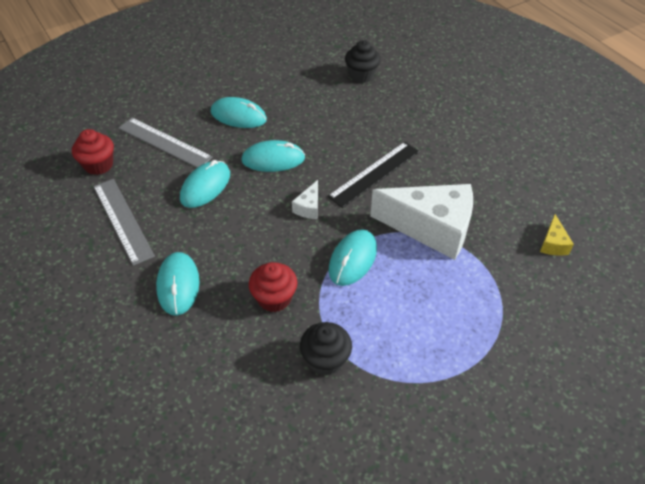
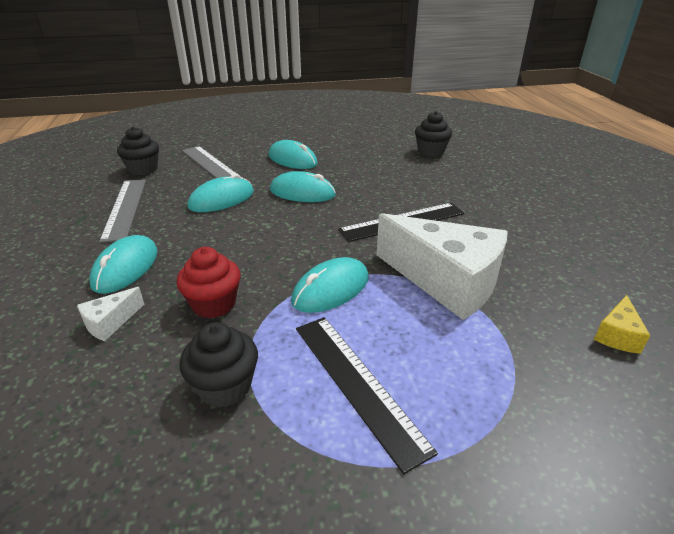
camera: 20 degrees right, 15 degrees down
(99, 165) = (143, 169): red cupcake -> black cupcake
(309, 207) = (312, 234): white cheese -> white cheese (110, 323)
(408, 330) = (357, 383): none -> black ruler

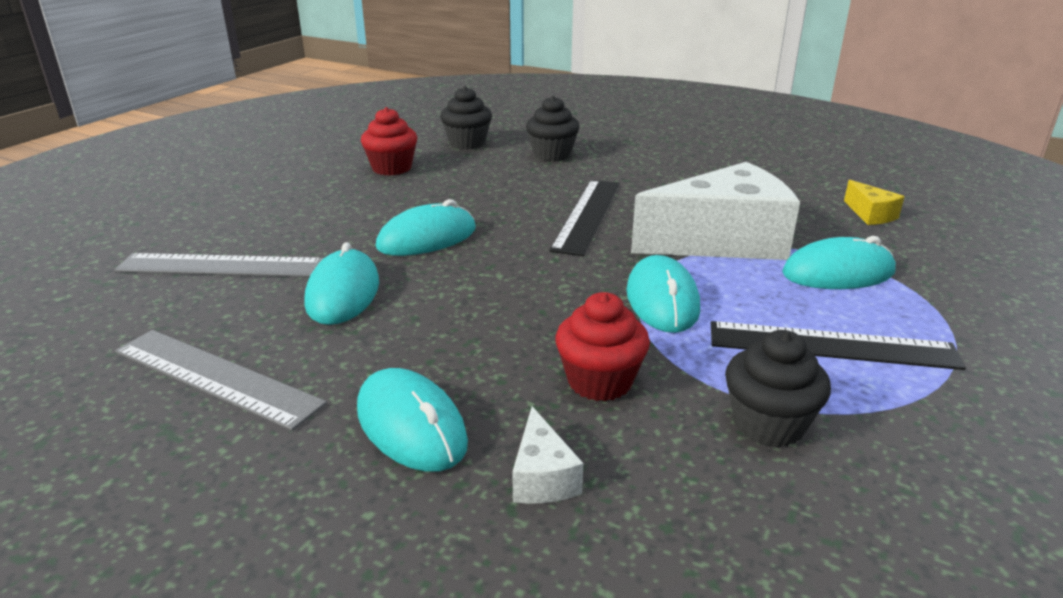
camera: 50 degrees left, 5 degrees down
(143, 169) = (105, 323): black cupcake -> black cupcake (552, 155)
(292, 159) = (326, 212): turquoise mouse -> turquoise mouse (838, 273)
(364, 150) = (392, 168): none -> red cupcake

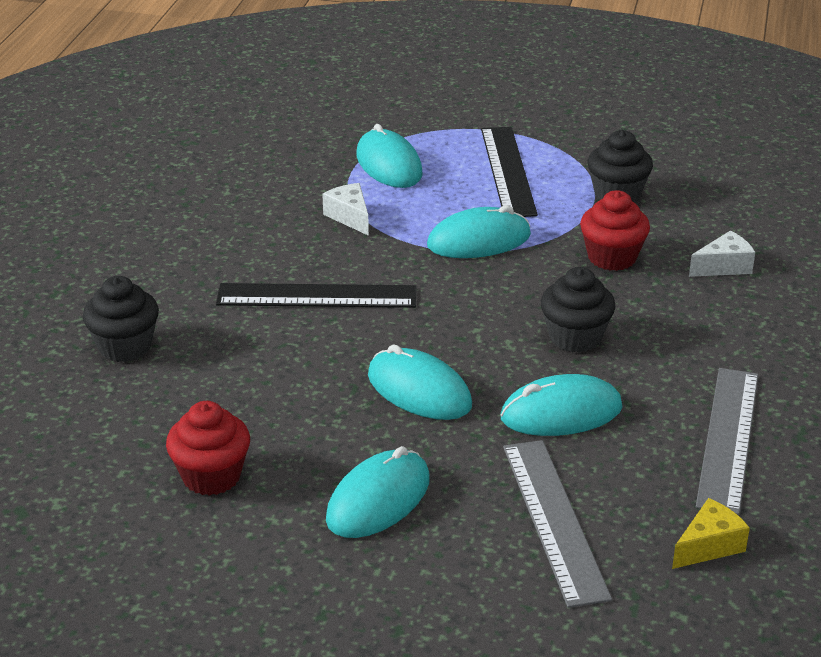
camera: 105 degrees left, 5 degrees up
(411, 425) = (714, 326): turquoise mouse -> turquoise mouse (378, 499)
(467, 143) = (89, 430): black cupcake -> black cupcake (575, 337)
(722, 241) = (349, 217): white cheese -> white cheese, size x0.41
(870, 215) = (257, 145): yellow cheese -> yellow cheese (708, 546)

